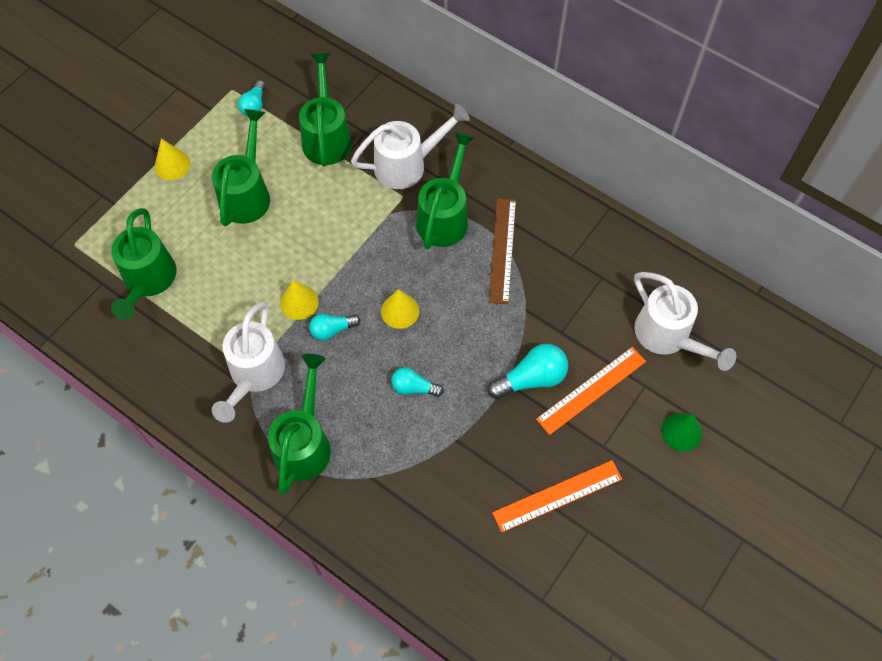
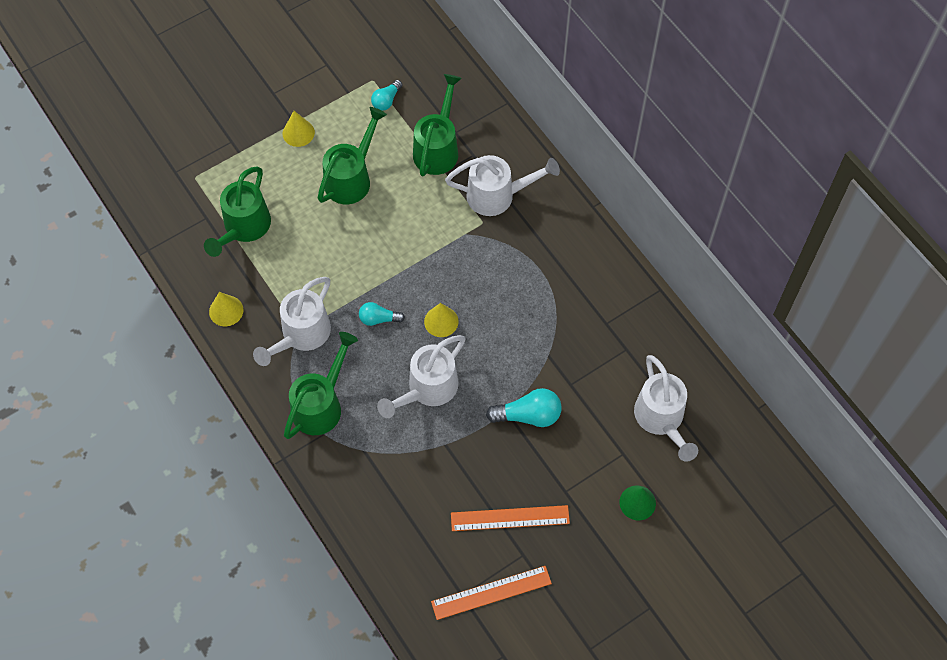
camera: 20 degrees right, 0 degrees up
(299, 302) = (360, 286): yellow cone -> yellow cone (226, 310)
(414, 387) = (427, 389): turquoise light bulb -> white watering can
(445, 216) = (512, 251): green watering can -> none
(502, 250) = (550, 297): brown ruler -> none
(591, 390) = (575, 441): orange ruler -> orange ruler (491, 592)

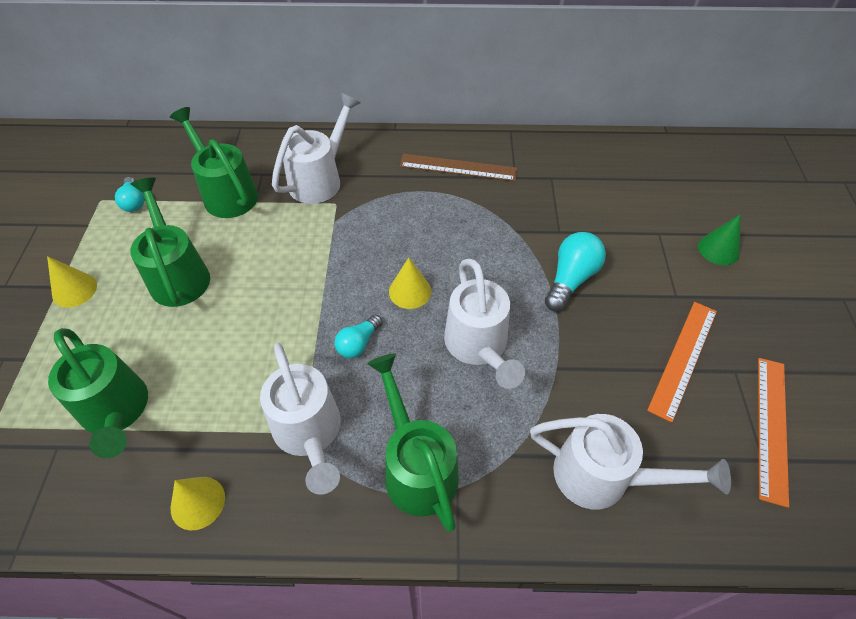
camera: 55 degrees left, 10 degrees down
(584, 278) = (458, 167): none -> brown ruler
(661, 419) = (639, 191): white watering can -> white watering can (603, 477)

